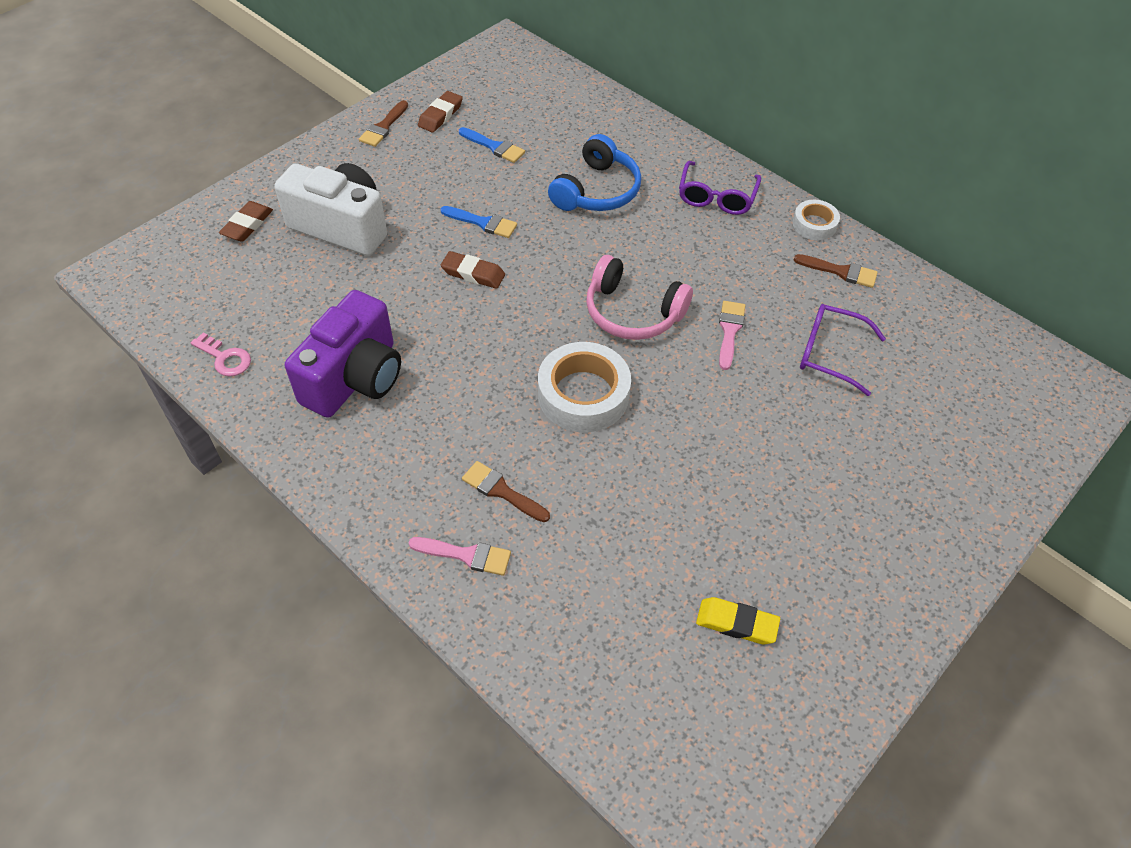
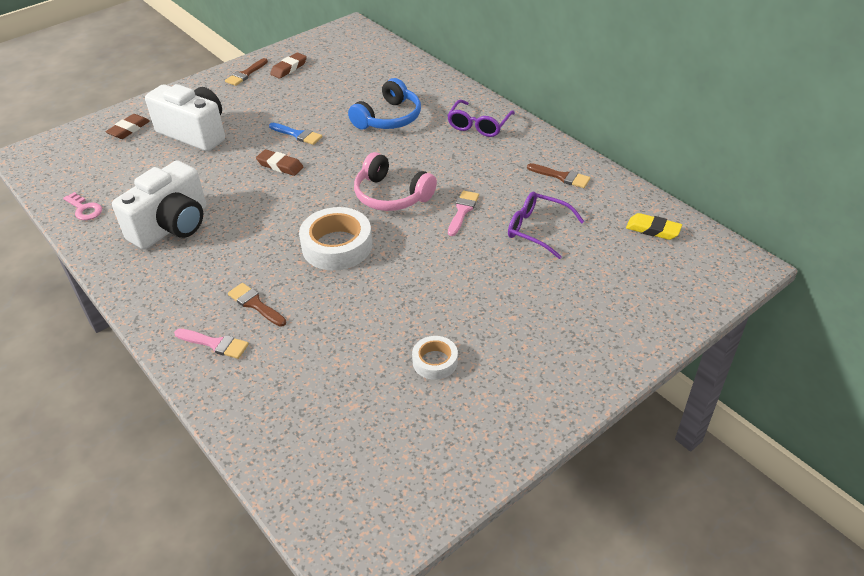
camera: 10 degrees right, 10 degrees down
(355, 378) = (172, 226): purple camera -> white camera
(494, 147) = (321, 88): blue brush -> none
(736, 623) = (408, 404): yellow eraser -> yellow eraser (653, 229)
(814, 224) = (550, 145): white tape -> white tape (435, 361)

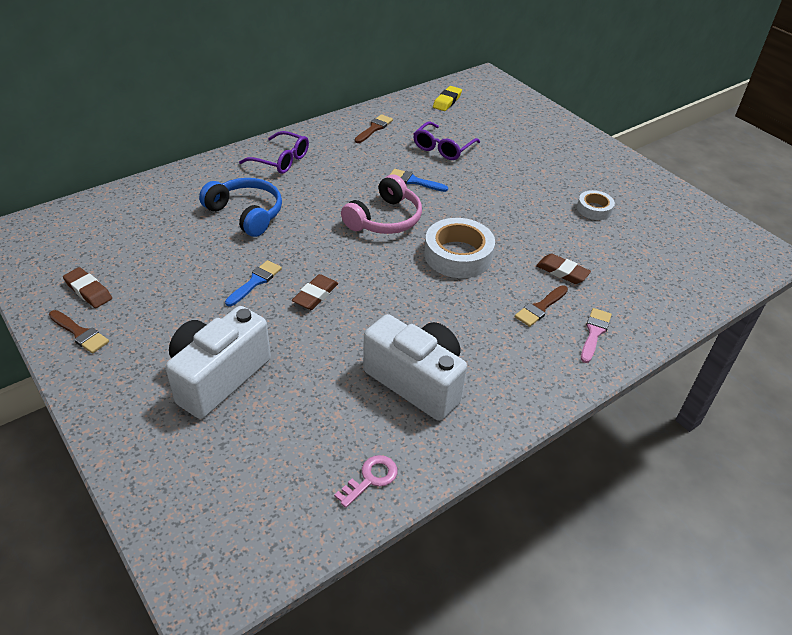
camera: 90 degrees left, 0 degrees up
(129, 129) = (180, 455): brown eraser -> brown eraser (562, 272)
(462, 211) = (414, 181): pink brush -> blue brush

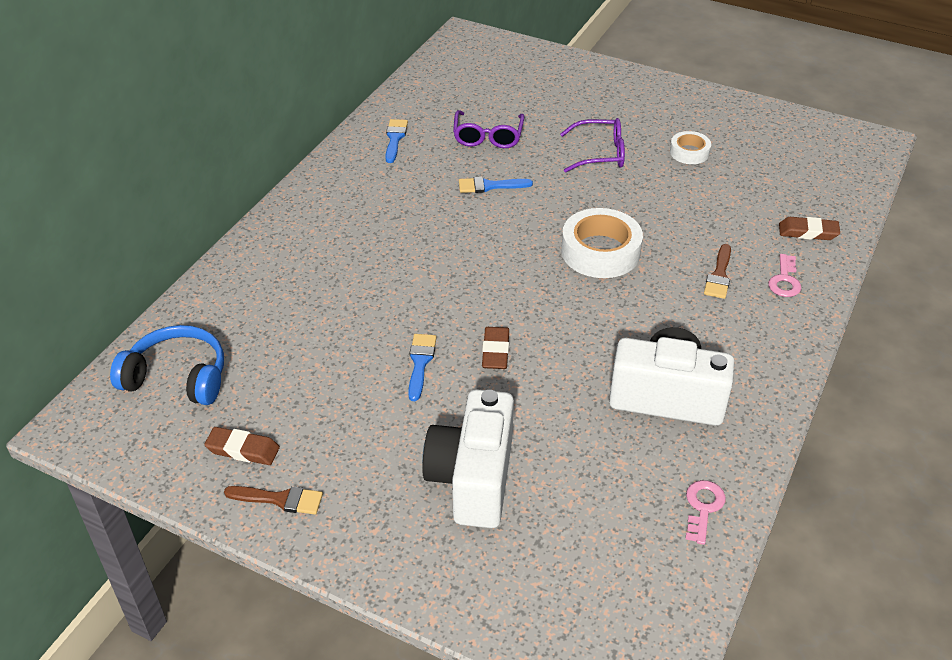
camera: 25 degrees left, 0 degrees up
(246, 214) = (341, 291): blue headphones -> blue headphones (178, 377)
(281, 160) = (323, 213): purple glasses -> purple glasses (600, 154)
(374, 128) = (395, 138): brown brush -> blue brush
(385, 219) = (495, 240): pink headphones -> none
(447, 101) = (447, 79): yellow eraser -> none
(562, 272) = (710, 230): brown eraser -> brown eraser (808, 232)
(594, 332) = (784, 280): pink brush -> pink key

